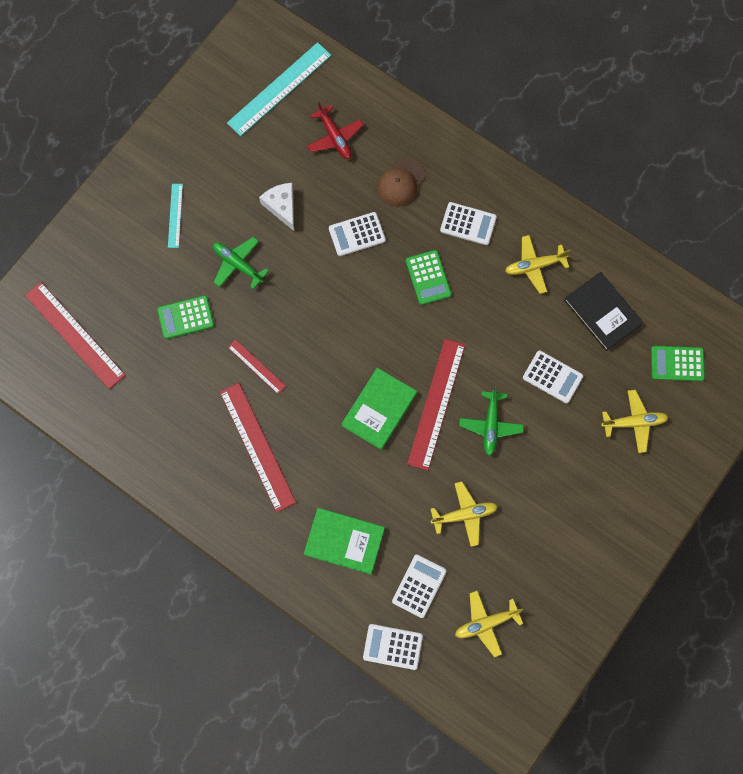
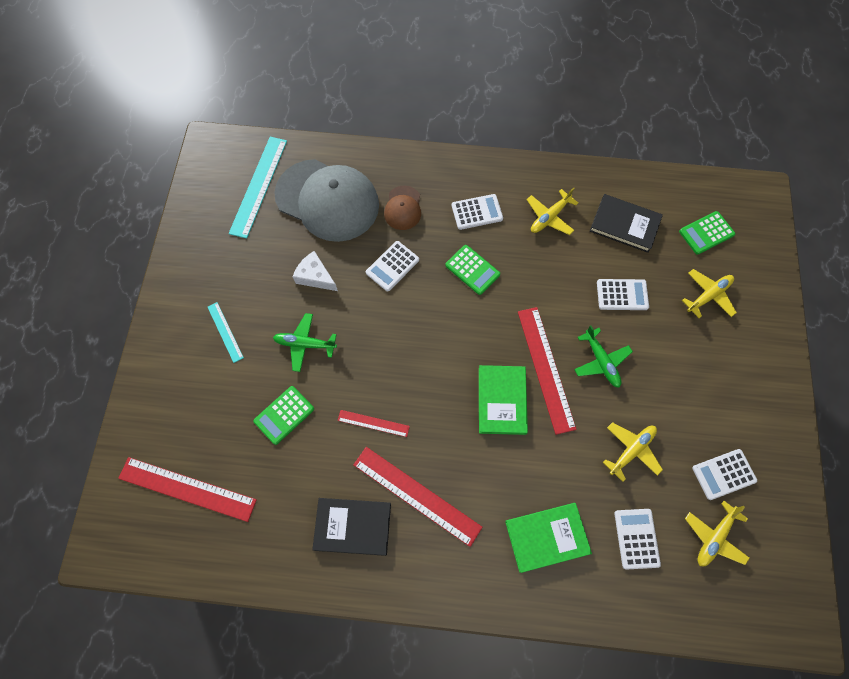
camera: 30 degrees left, 5 degrees down
(190, 441) = (353, 526): none -> black book
(335, 137) = (327, 200): red plane -> grey cap
(392, 646) = (651, 611): white calculator -> white calculator (723, 474)

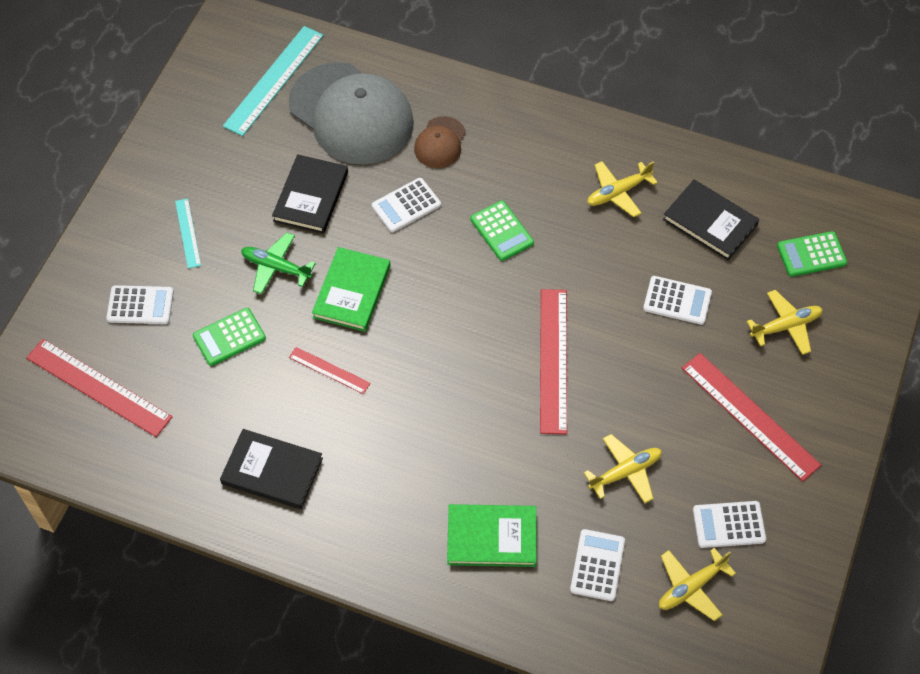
camera: 15 degrees right, 10 degrees down
(315, 276) = (311, 196): white cheese -> black book
(416, 495) = (355, 457): red ruler -> red ruler (750, 416)
(477, 212) = (529, 167): white calculator -> white calculator (140, 305)
(502, 400) = (488, 382): green book -> green book (351, 291)
(601, 361) = (624, 368): green plane -> none

